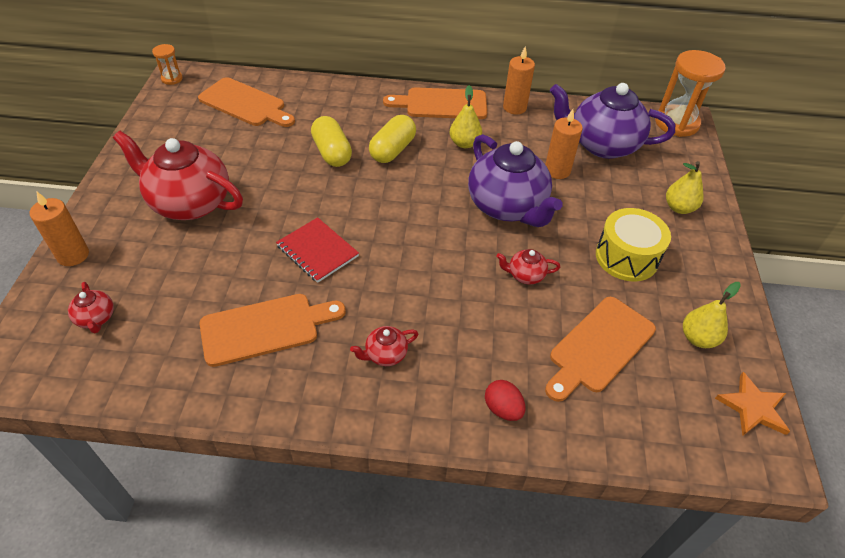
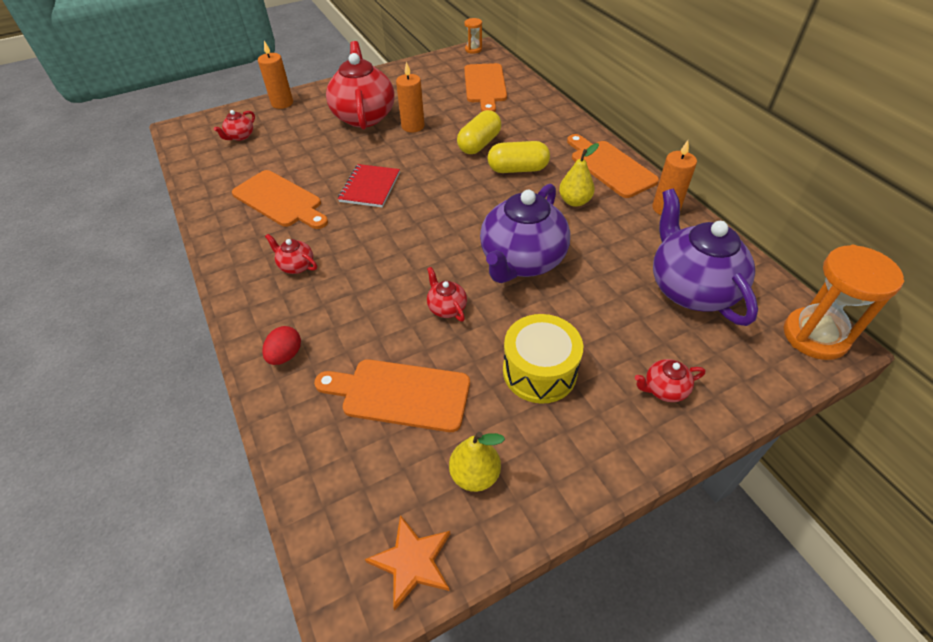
camera: 60 degrees right, 0 degrees up
(557, 170) = (609, 272): orange candle -> orange candle (413, 126)
(679, 208) = (664, 389): yellow pear -> red teapot

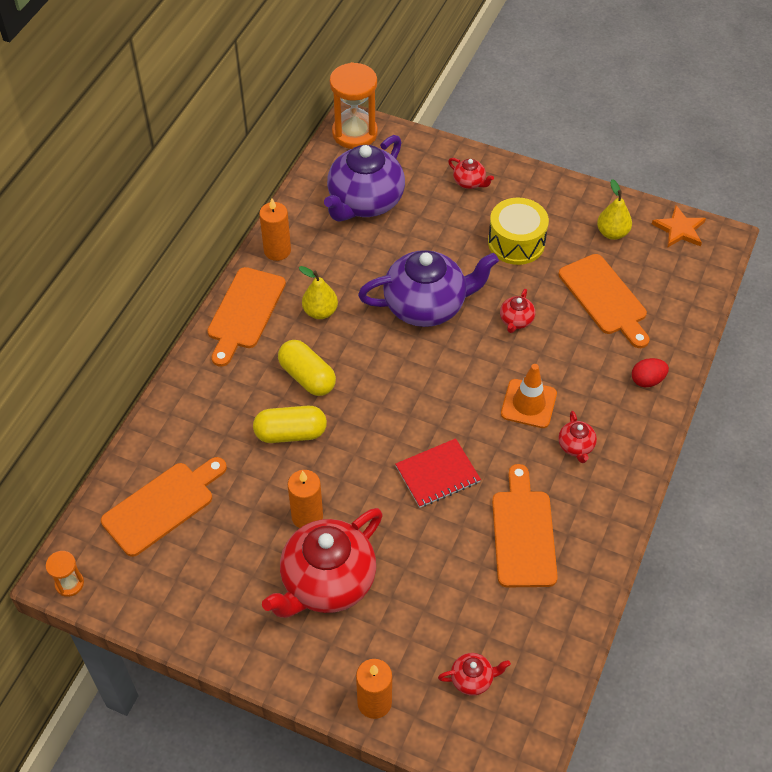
camera: 130 degrees left, 5 degrees up
(362, 263) = (528, 404): none -> orange traffic cone

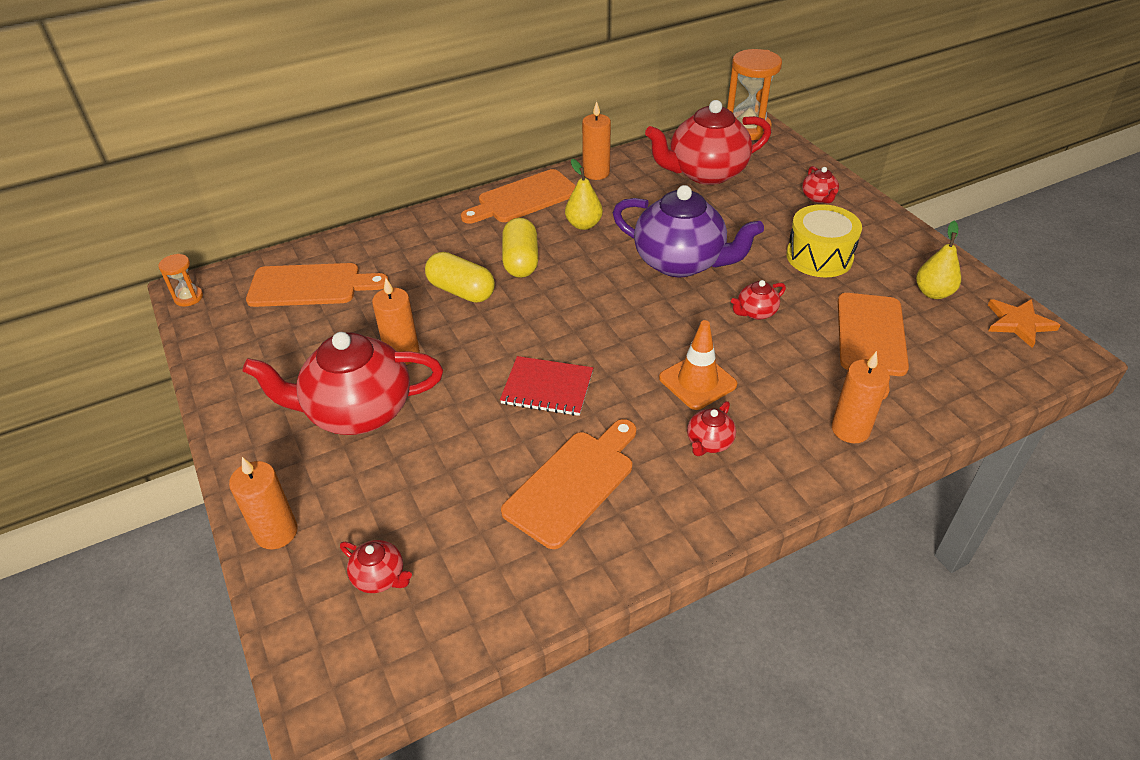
camera: 40 degrees right, 10 degrees down
(365, 202) = (705, 173): purple teapot -> red teapot
(647, 380) = (850, 429): red egg -> orange candle

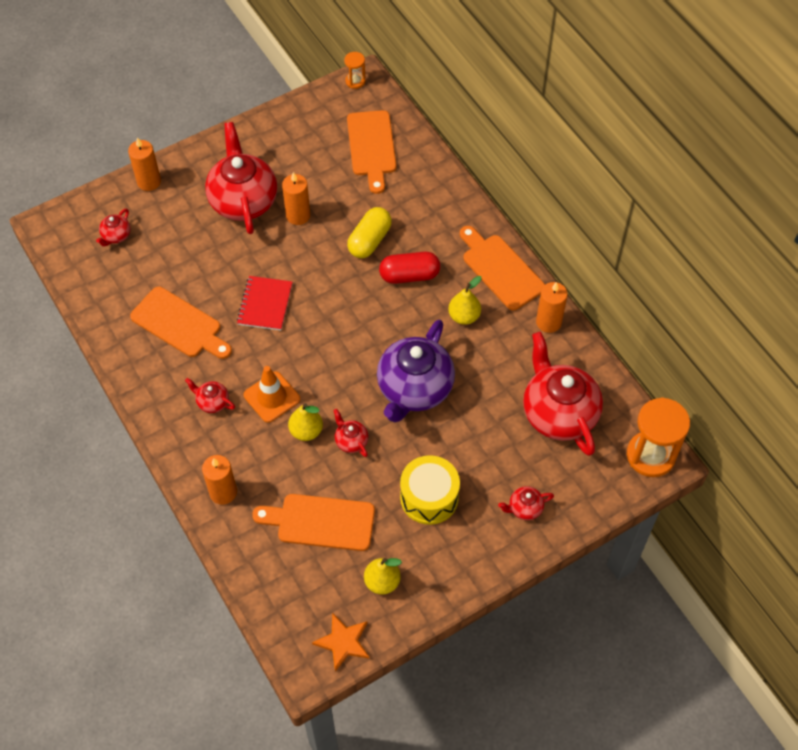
camera: 85 degrees right, 15 degrees up
(521, 261) = (409, 275): yellow capsule -> red capsule
(746, 350) = (306, 431): none -> yellow pear

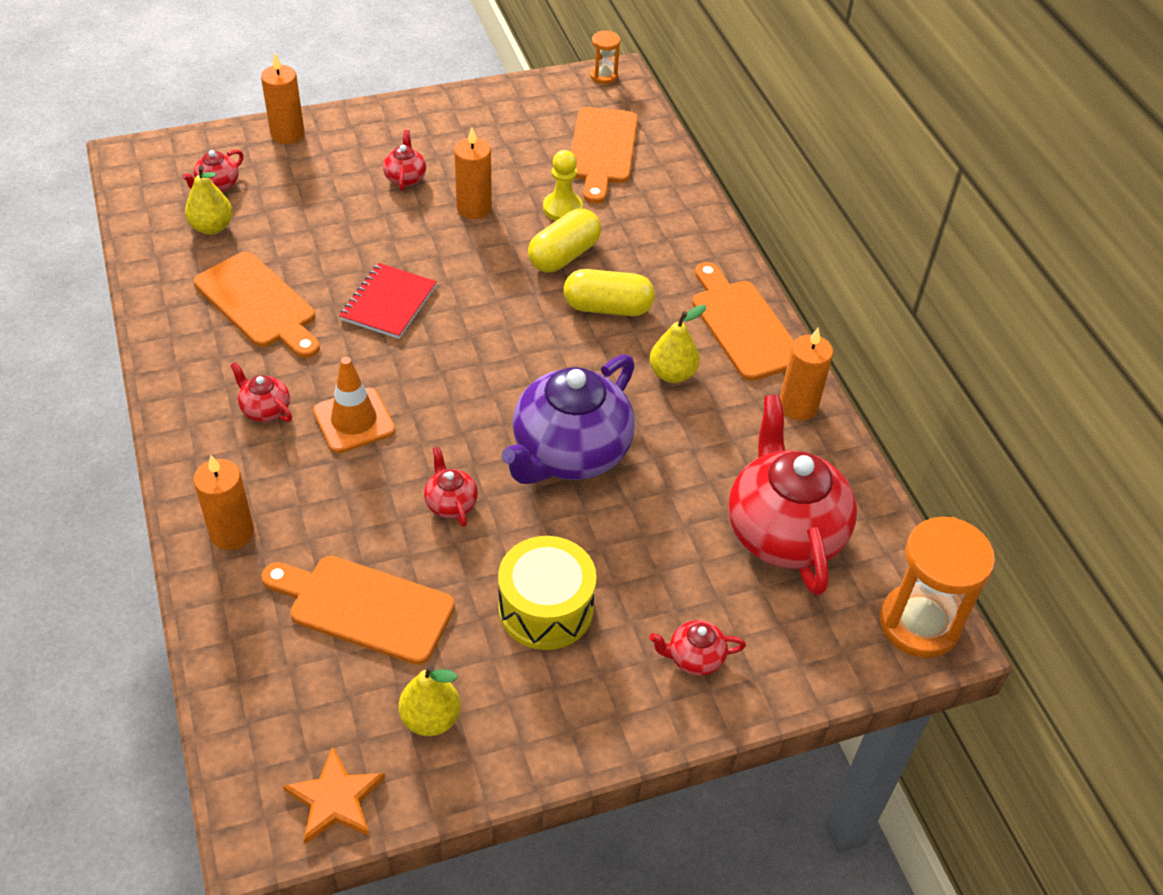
camera: 10 degrees right, 10 degrees down
(243, 201) = (405, 178): red teapot -> red teapot, size x0.43
(306, 431) = (388, 476): yellow pear -> yellow pear (212, 227)
(358, 202) = (562, 208): none -> yellow pawn
(409, 275) = (607, 308): red capsule -> yellow capsule

